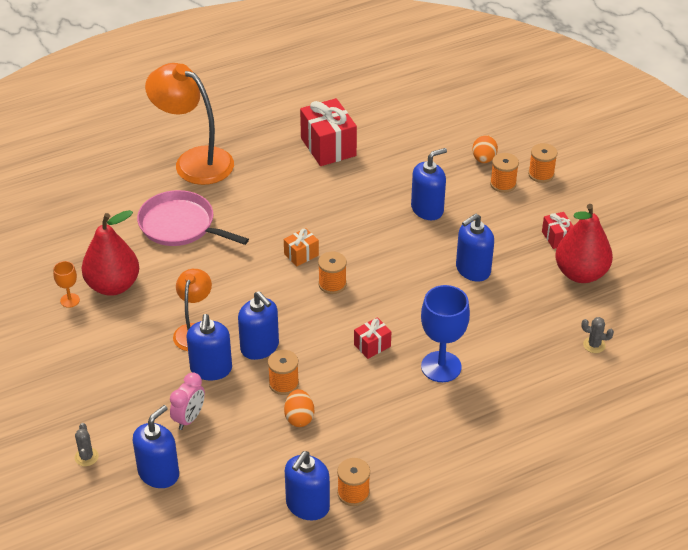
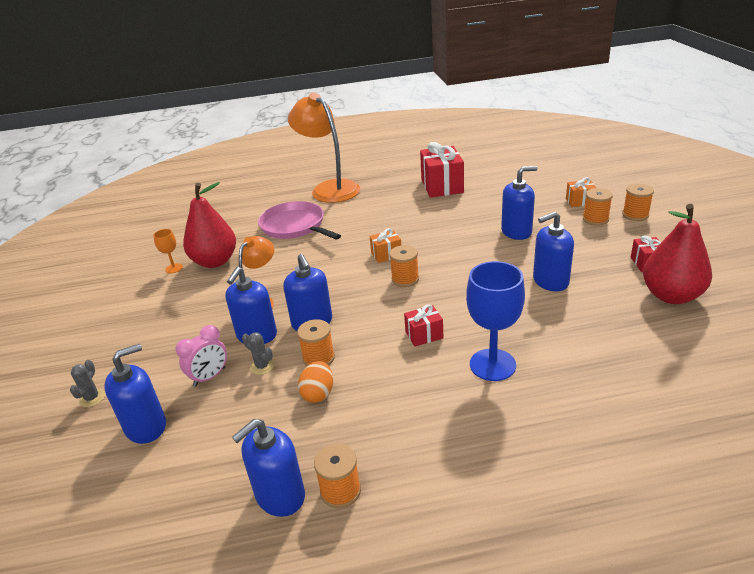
camera: 20 degrees right, 10 degrees down
(483, 159) = (580, 201): orange egg -> orange gift
(594, 345) = (684, 366): grey cactus -> grey cactus (262, 366)

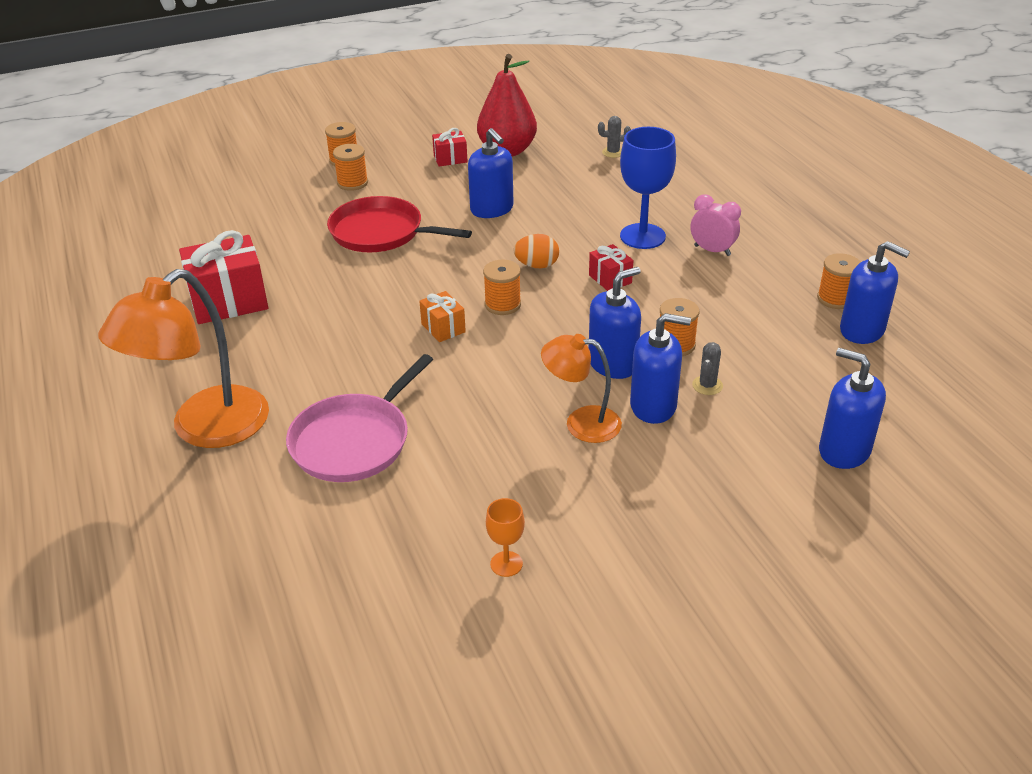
camera: 105 degrees left, 5 degrees up
(92, 398) = (831, 525): grey cactus -> grey cactus (613, 152)
(209, 377) = (744, 425): pink clock -> pink clock (712, 250)
(215, 261) = (478, 512): red pear -> none
(318, 393) = (730, 334): orange egg -> orange egg (537, 265)
(516, 232) = (381, 232): blue soap dispenser -> red pan
(580, 201) = (303, 192): orange gift -> none

